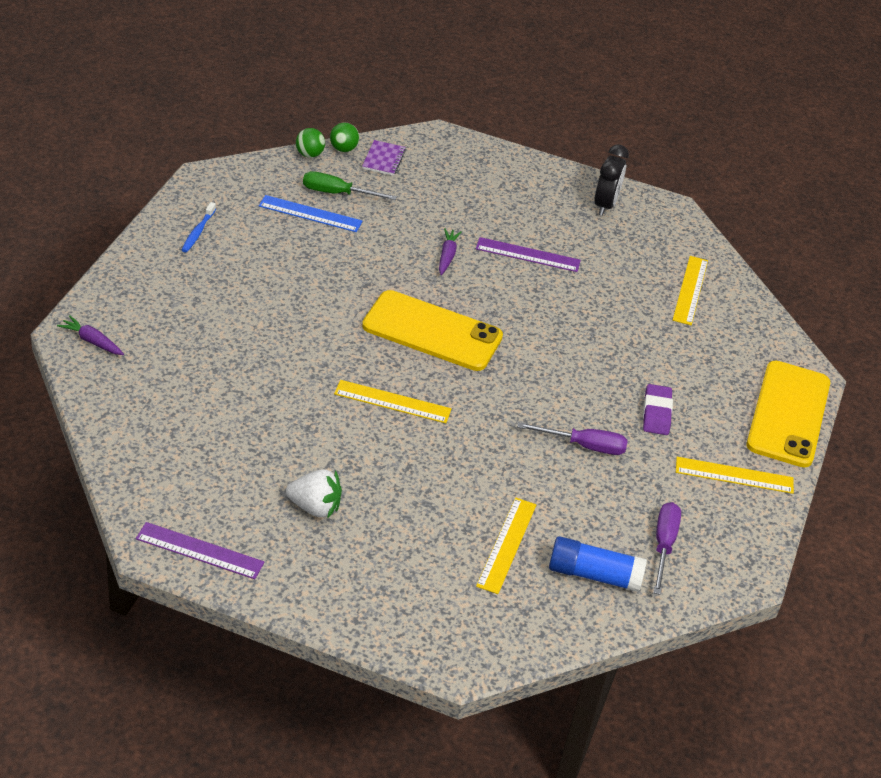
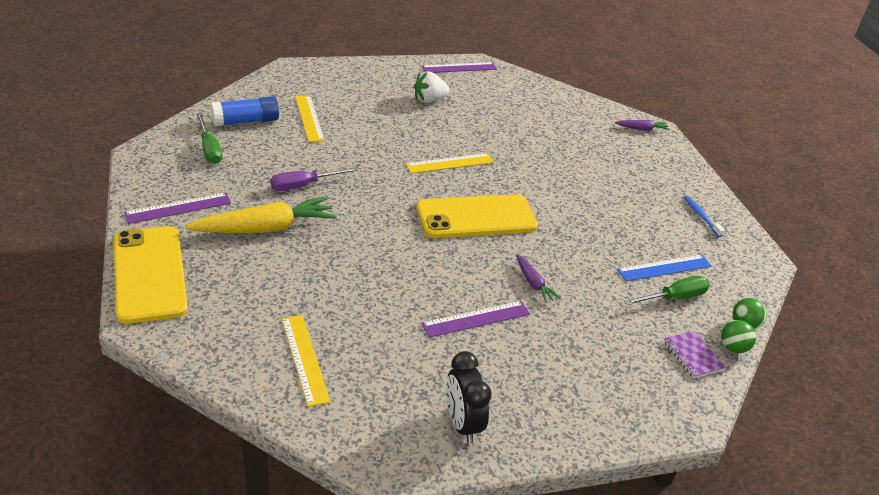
camera: 145 degrees right, 5 degrees down
(656, 413) = (265, 228): purple eraser -> yellow carrot
(663, 545) = (209, 149): purple screwdriver -> green screwdriver
(734, 475) = (178, 208): yellow ruler -> purple ruler

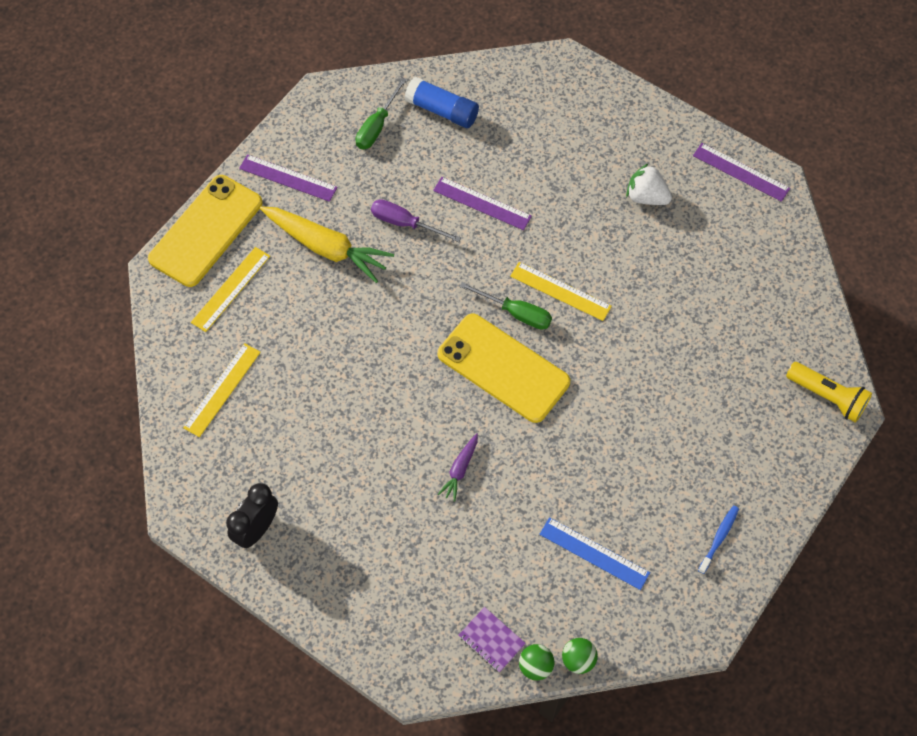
camera: 55 degrees right, 25 degrees up
(309, 118) = (501, 144): yellow ruler -> yellow ruler (230, 289)
(476, 319) = (373, 461): purple ruler -> purple ruler (482, 203)
(642, 129) = (827, 397): purple carrot -> yellow flashlight
(674, 297) = (558, 585): green screwdriver -> green screwdriver (516, 313)
(692, 356) = (491, 640): purple notebook -> purple notebook turned 75 degrees counterclockwise

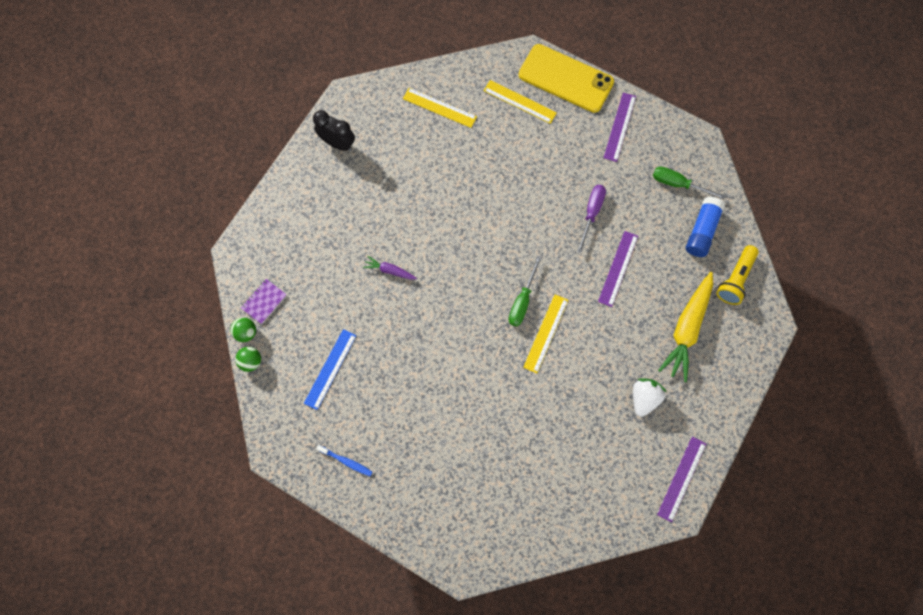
camera: 85 degrees right, 10 degrees up
(326, 247) = (562, 160): yellow carrot -> yellow carrot (686, 328)
(503, 368) = (474, 295): yellow phone -> none
(827, 397) = (472, 551): yellow flashlight -> yellow flashlight (735, 279)

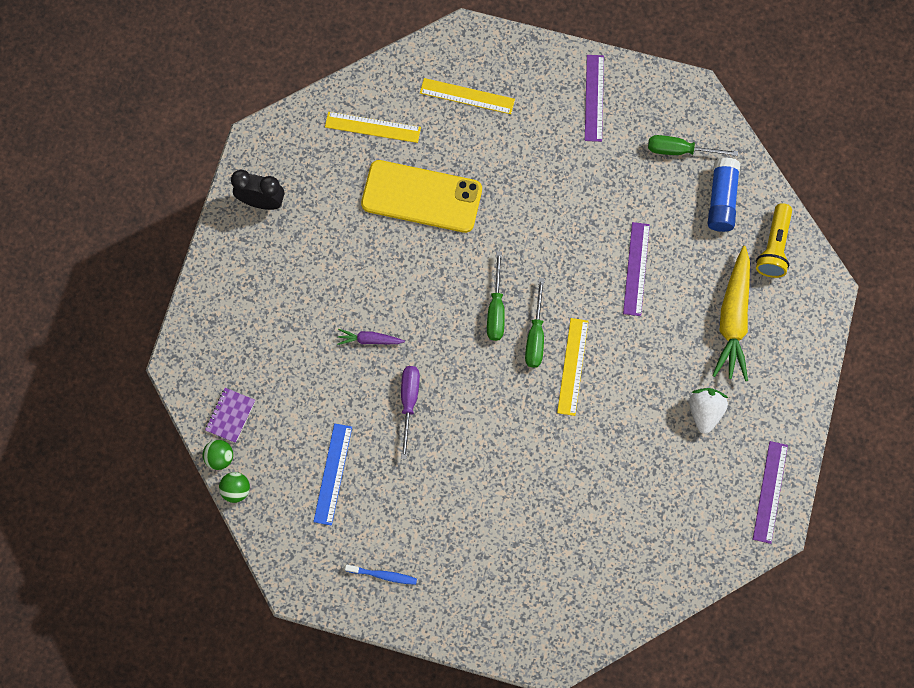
camera: 15 degrees left, 0 degrees up
(496, 272) = (496, 309): none -> green screwdriver
(565, 78) = (514, 54): yellow phone -> yellow phone (421, 197)
(591, 213) = (588, 211): purple screwdriver -> purple screwdriver (409, 402)

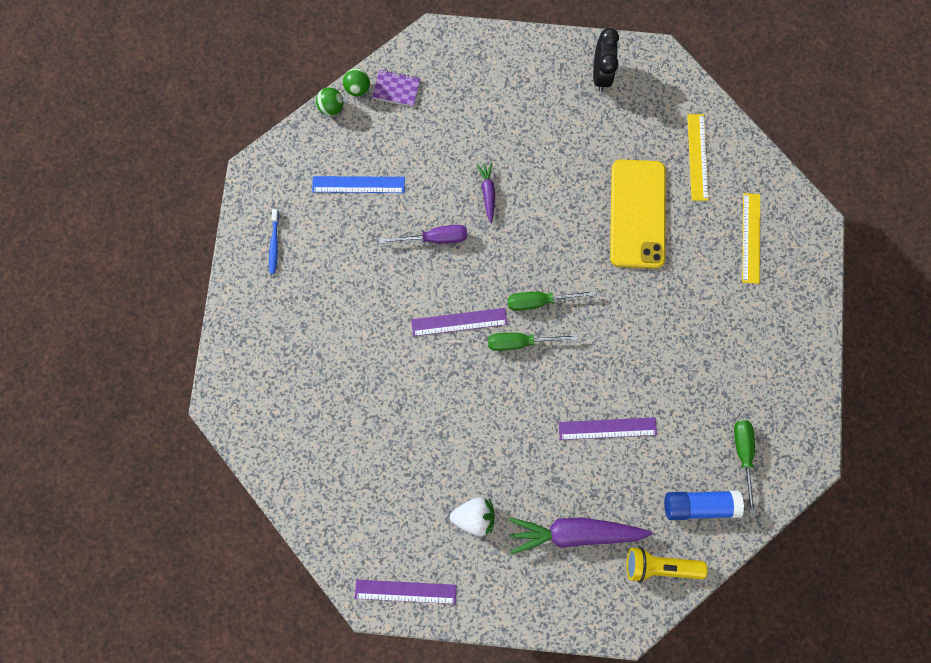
camera: 80 degrees right, 5 degrees up
(572, 366) = (496, 381): yellow ruler -> none
(594, 98) = (779, 360): purple ruler -> purple ruler (459, 322)
(733, 319) = (574, 532): yellow carrot -> purple carrot

